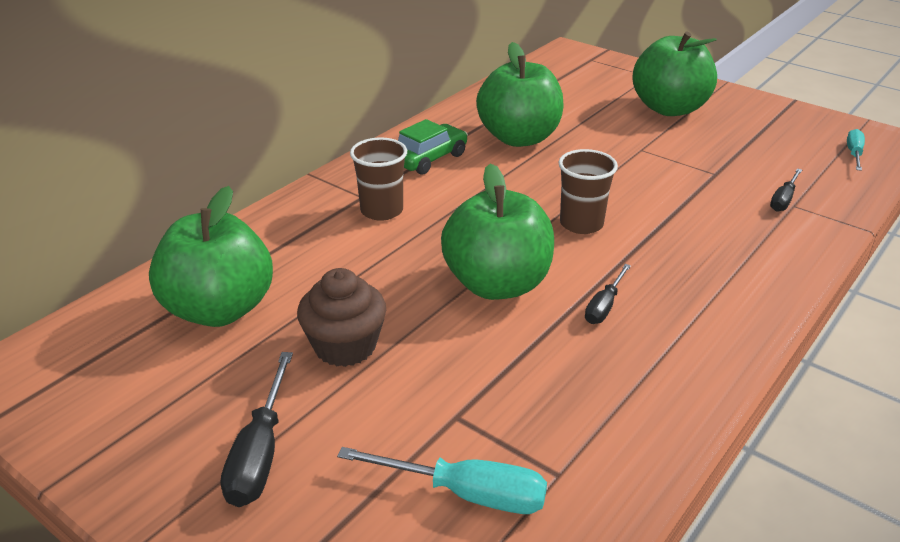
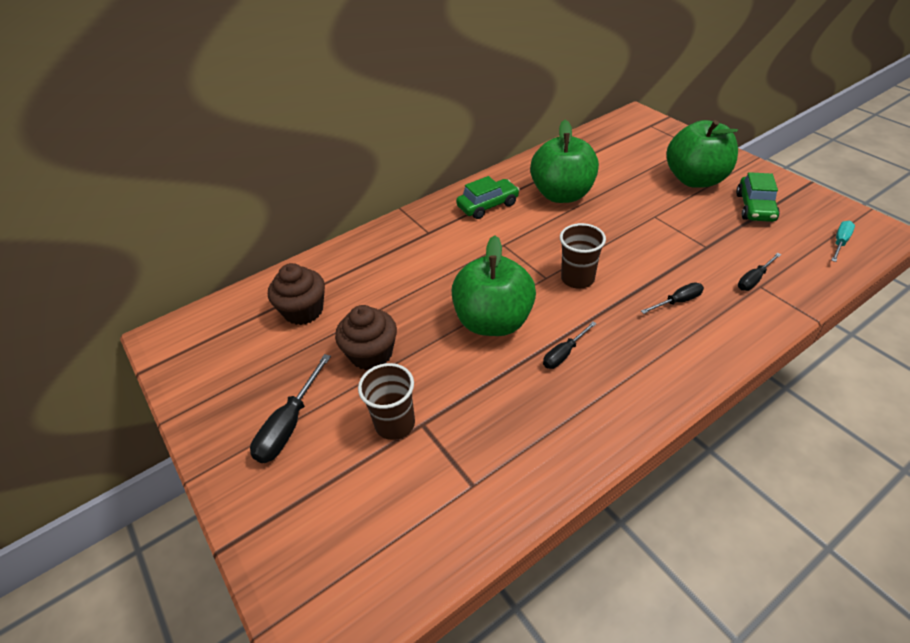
camera: 20 degrees right, 10 degrees up
(219, 309) = (303, 311): green apple -> brown cupcake
(382, 211) = (437, 246): brown cup -> brown cup (395, 424)
(466, 493) = (405, 485): turquoise screwdriver -> none
(711, 232) = (677, 301): none -> black screwdriver
(748, 129) = (755, 207): none -> green car

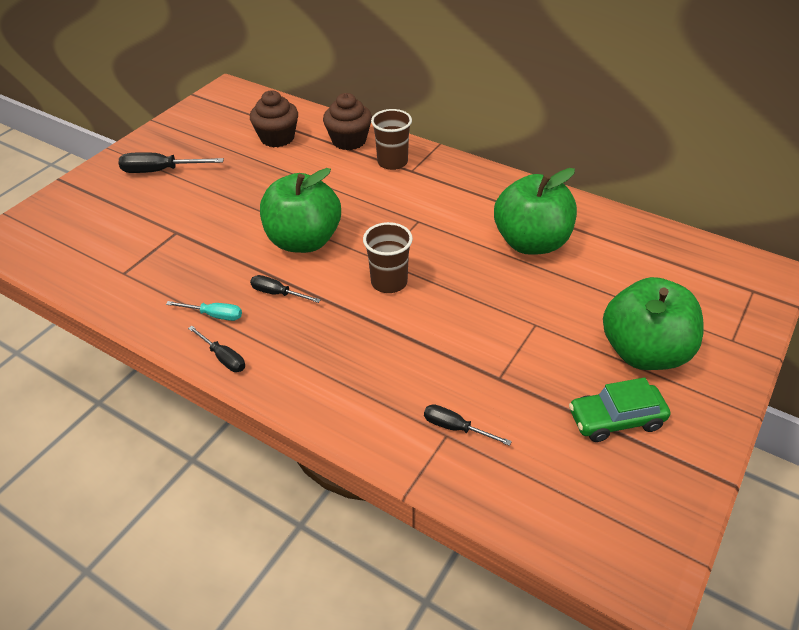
camera: 65 degrees right, 0 degrees up
(371, 354) = (241, 185): brown cupcake -> brown cupcake (349, 140)
(395, 424) = (173, 218): brown cup -> brown cup (392, 162)
(488, 205) = (477, 195): green car -> none
(677, 301) = (386, 363): black screwdriver -> black screwdriver (223, 357)
(840, 242) = (586, 519): turquoise screwdriver -> turquoise screwdriver (214, 315)

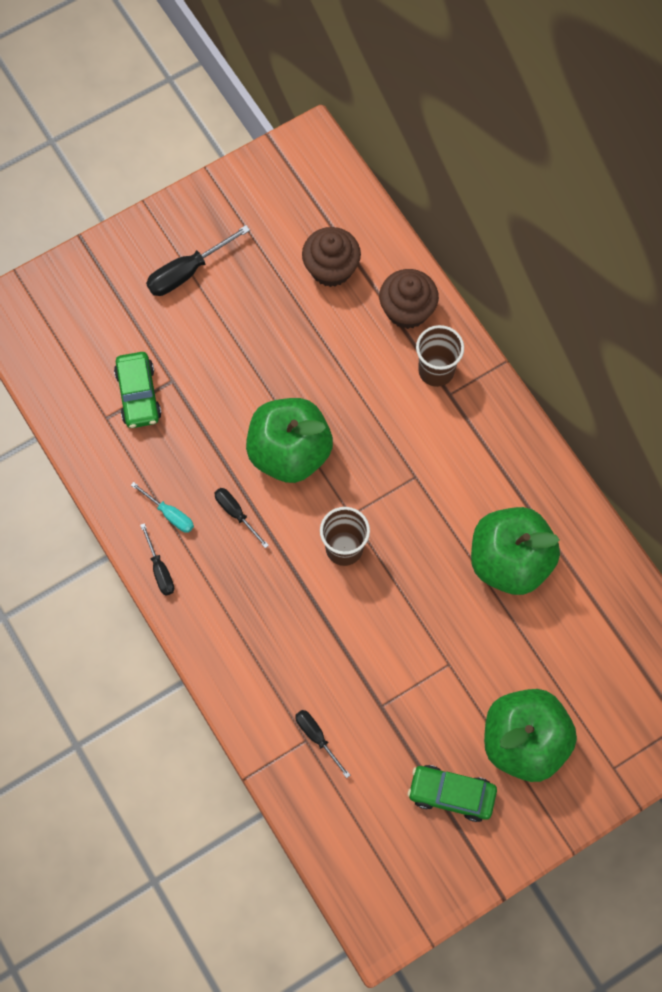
camera: 25 degrees right, 25 degrees up
(148, 249) = (138, 395): none -> green car
(161, 171) = (187, 272): black screwdriver -> black screwdriver turned 60 degrees counterclockwise

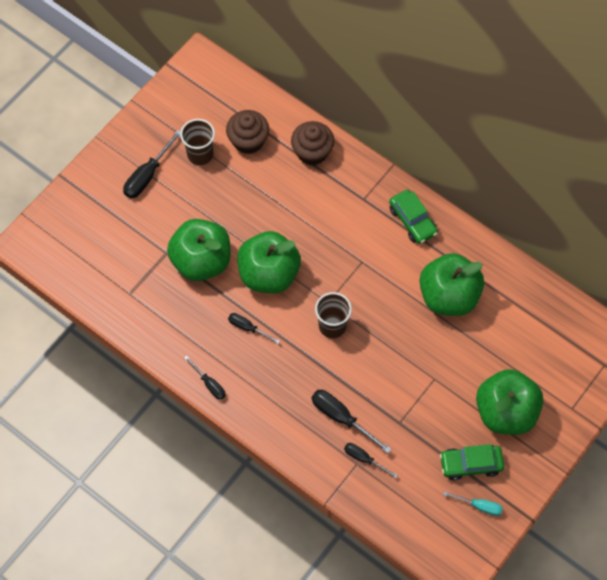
camera: 20 degrees left, 5 degrees down
(138, 395) = (146, 270): green car -> green car (412, 221)
(169, 514) = (201, 344): turquoise screwdriver -> turquoise screwdriver (479, 506)
(211, 406) = (201, 261): none -> green apple
(309, 673) = (341, 418): none -> black screwdriver
(436, 370) = (348, 186): brown cup -> brown cup (200, 154)

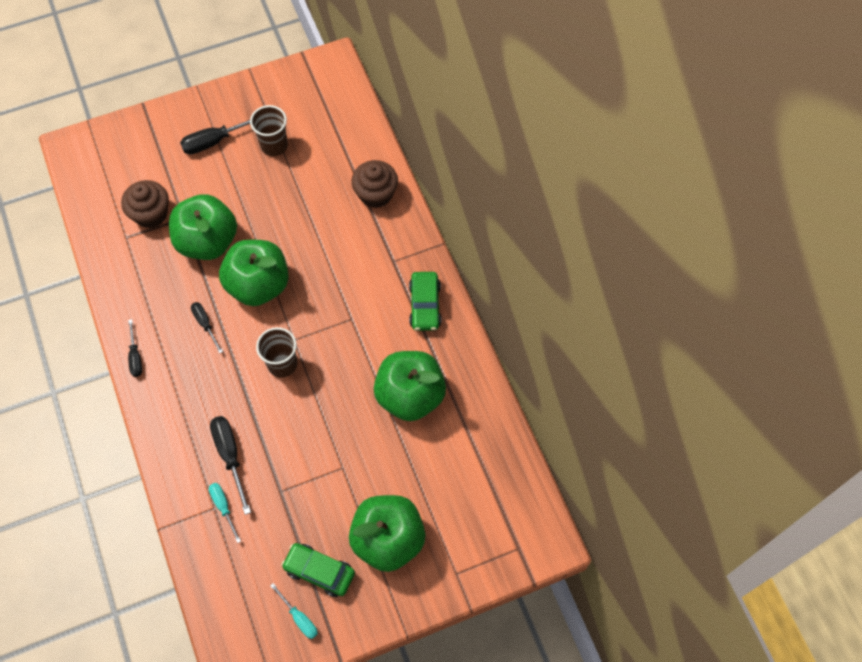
camera: 30 degrees right, 0 degrees up
(248, 141) = (325, 155): brown cupcake -> brown cupcake (151, 214)
(364, 459) = (223, 507): black screwdriver -> turquoise screwdriver

